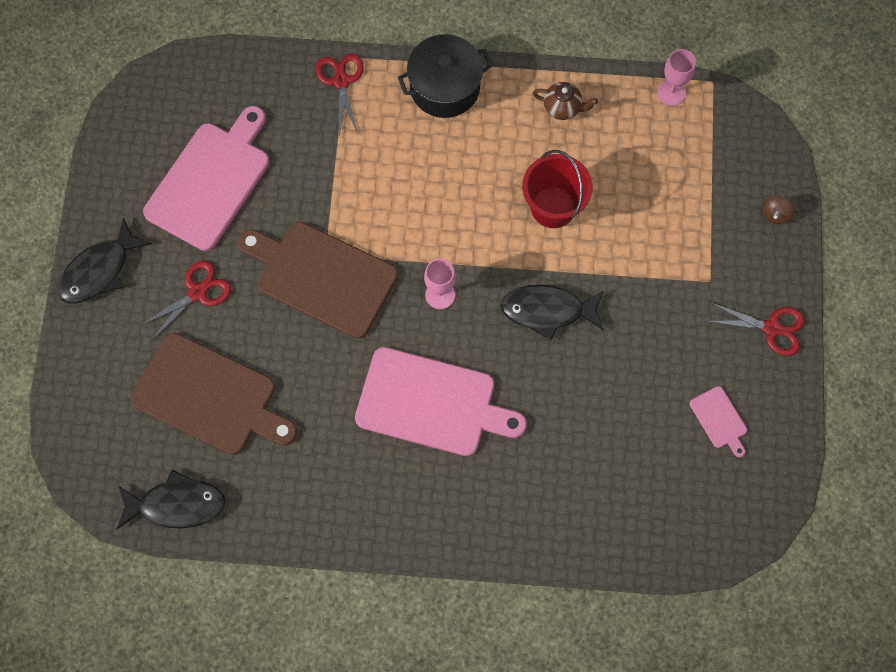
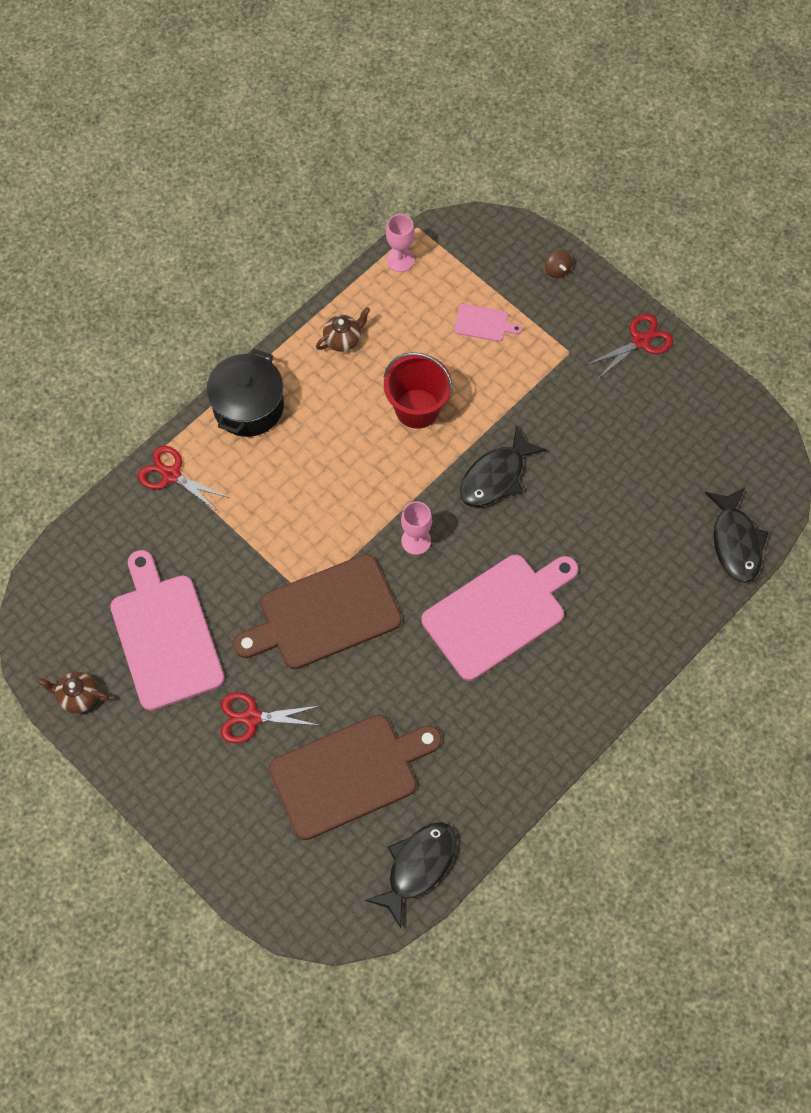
camera: 50 degrees left, 5 degrees down
(99, 270) = (162, 780): black fish -> black fish (735, 542)
(116, 162) = (78, 696): none -> brown teapot
(197, 292) = (252, 718): red scissors -> red scissors turned 90 degrees counterclockwise
(719, 419) = (679, 429): pink cutting board -> pink cutting board (483, 323)

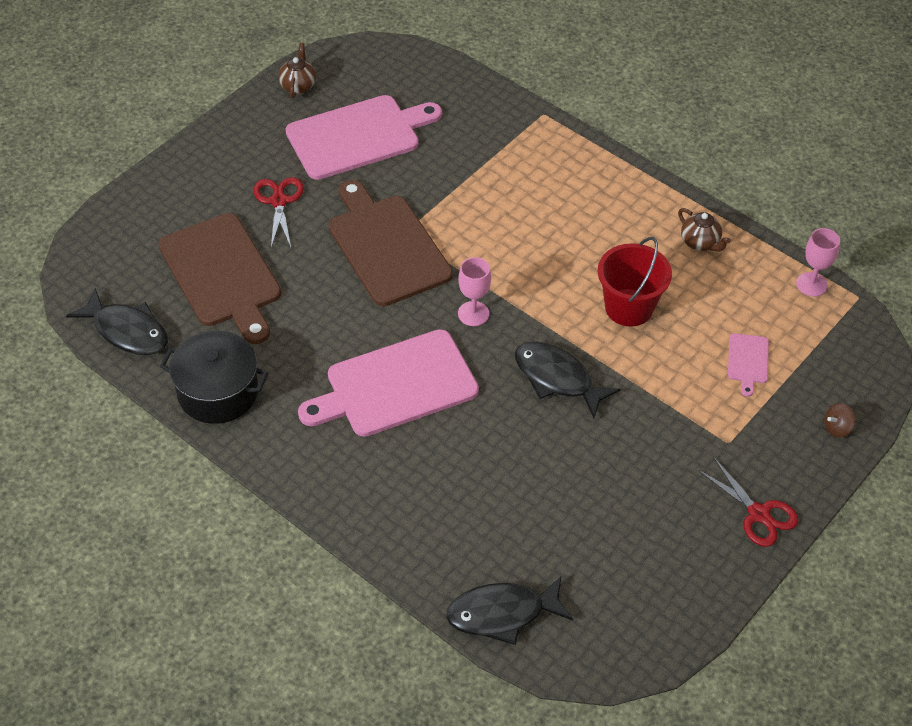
camera: 85 degrees right, 15 degrees down
(171, 475) = (524, 126): red scissors -> none
(248, 406) = (608, 175): black pot -> black pot (218, 392)
(498, 613) = (395, 386): pink cutting board -> pink cutting board turned 105 degrees clockwise

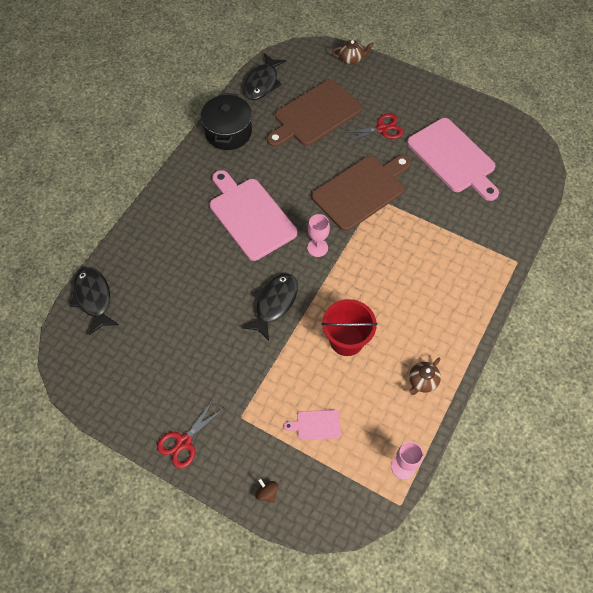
camera: 80 degrees right, 10 degrees up
(298, 86) = (486, 117): brown teapot -> brown teapot (351, 59)

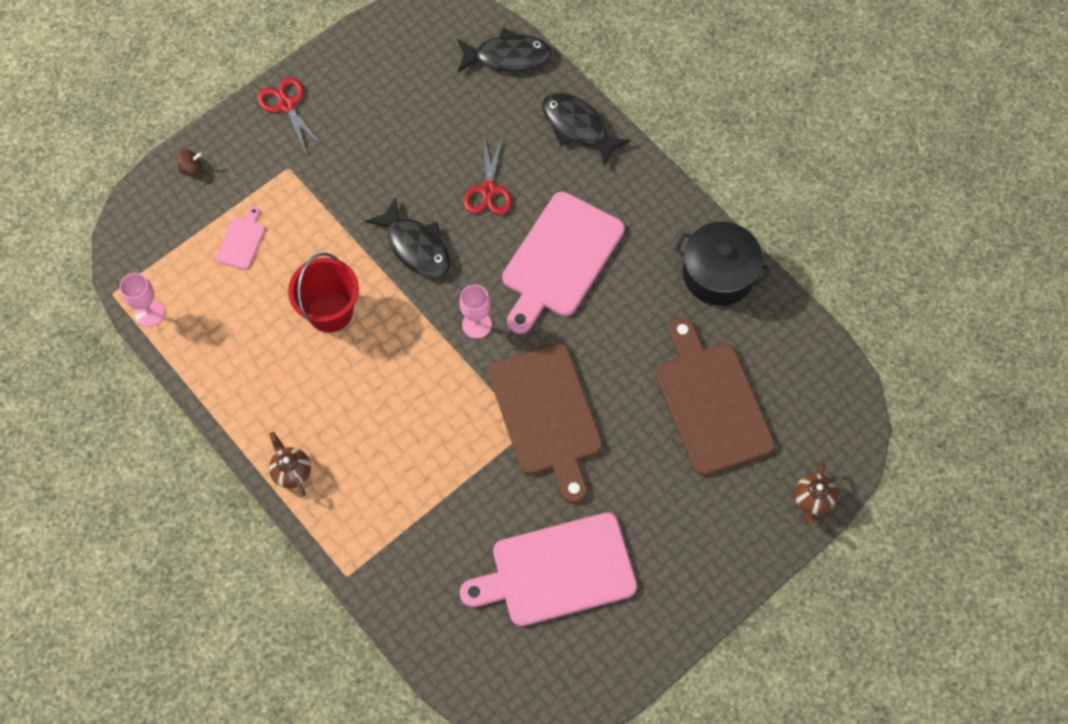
camera: 110 degrees right, 5 degrees up
(250, 216) = (560, 259): pink cutting board -> pink cutting board turned 135 degrees clockwise
(262, 83) = (802, 350): black fish -> black fish (578, 127)
(382, 129) = (650, 489): red scissors -> red scissors (488, 190)
(422, 382) = (237, 376): brown teapot -> brown teapot (291, 471)

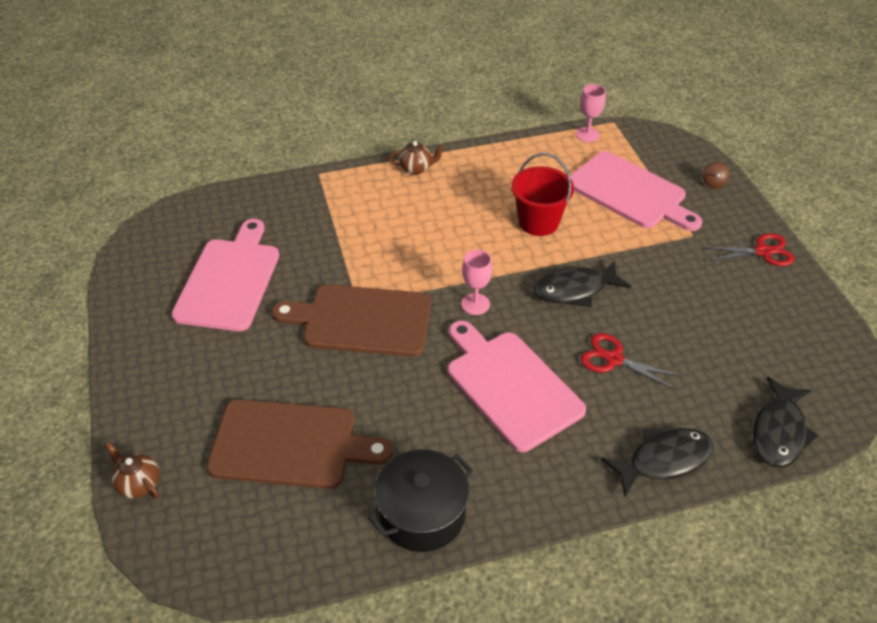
camera: 115 degrees right, 20 degrees down
(241, 241) = (630, 192): pink cutting board -> pink cutting board, size x2.29

